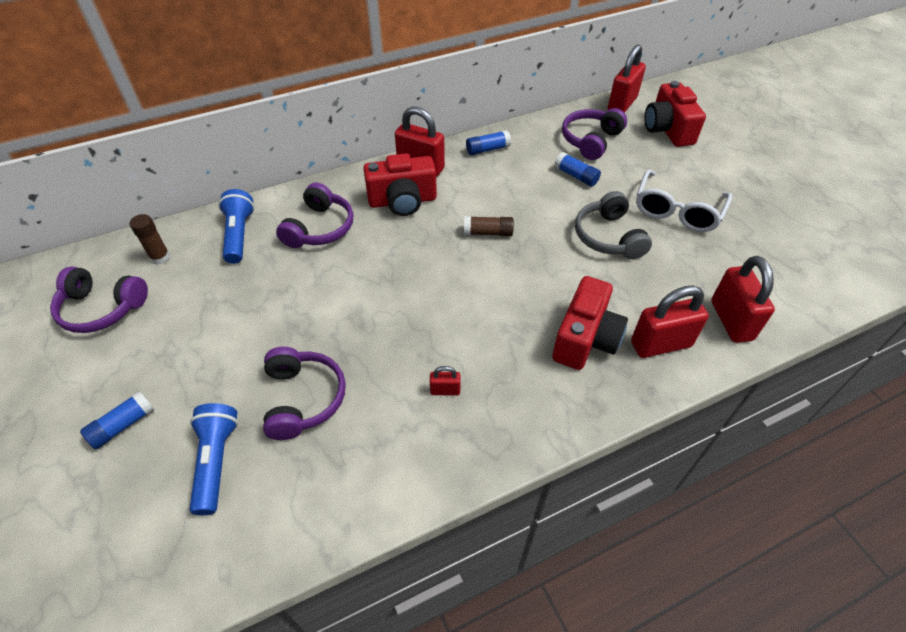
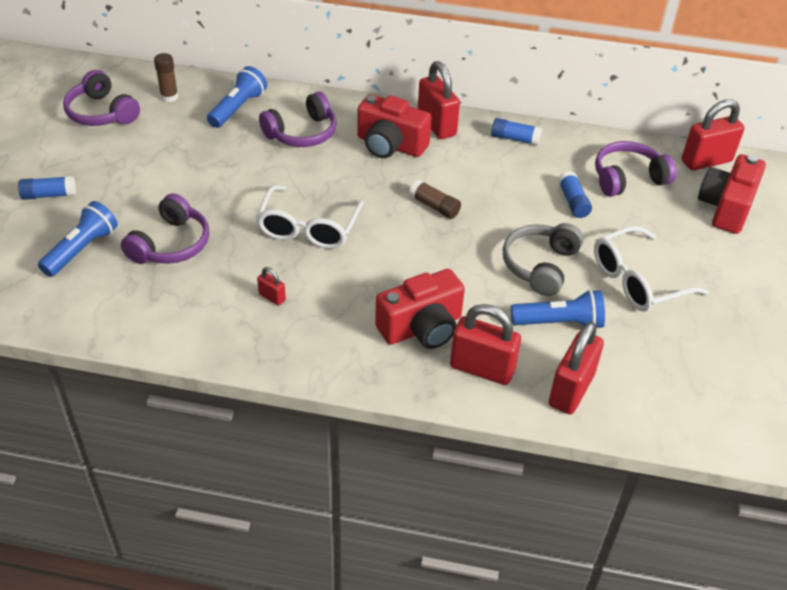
camera: 35 degrees right, 5 degrees down
(411, 308) = (308, 228): none -> white glasses
(667, 273) = (559, 322): none -> blue flashlight

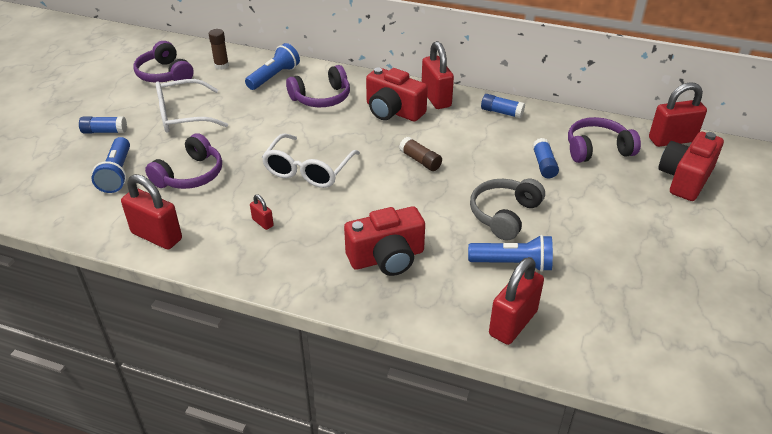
camera: 10 degrees right, 5 degrees down
(82, 249) = (117, 174): blue flashlight -> blue flashlight turned 135 degrees clockwise
(482, 368) = (433, 297): red padlock -> red padlock (157, 236)
(637, 280) = (592, 234): white glasses -> white glasses (183, 116)

